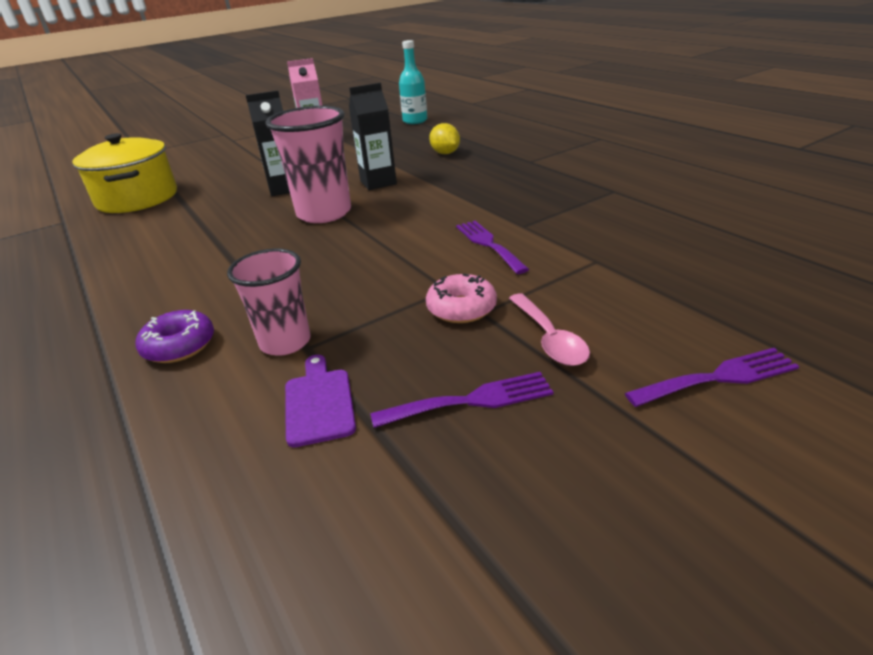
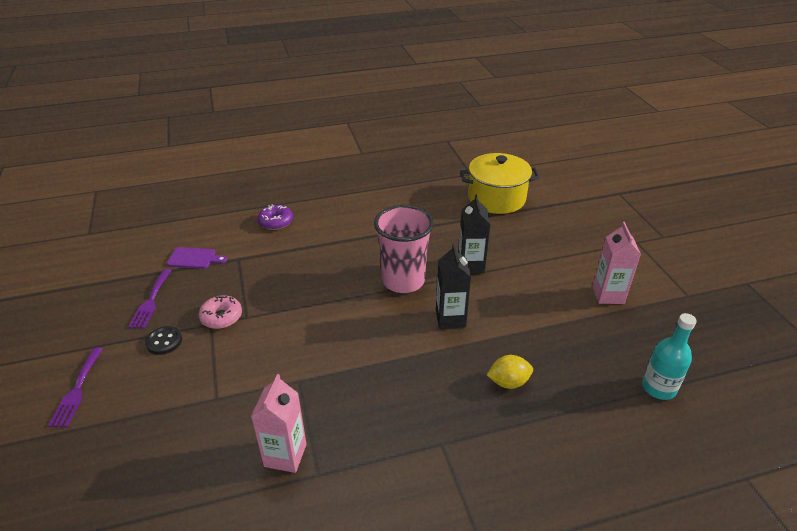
camera: 105 degrees right, 5 degrees up
(285, 342) = (249, 252): pink cup -> none
(488, 244) = (285, 351): purple fork -> none
(549, 338) = (164, 341): pink spoon -> black button
(615, 207) = (285, 455): none -> pink carton

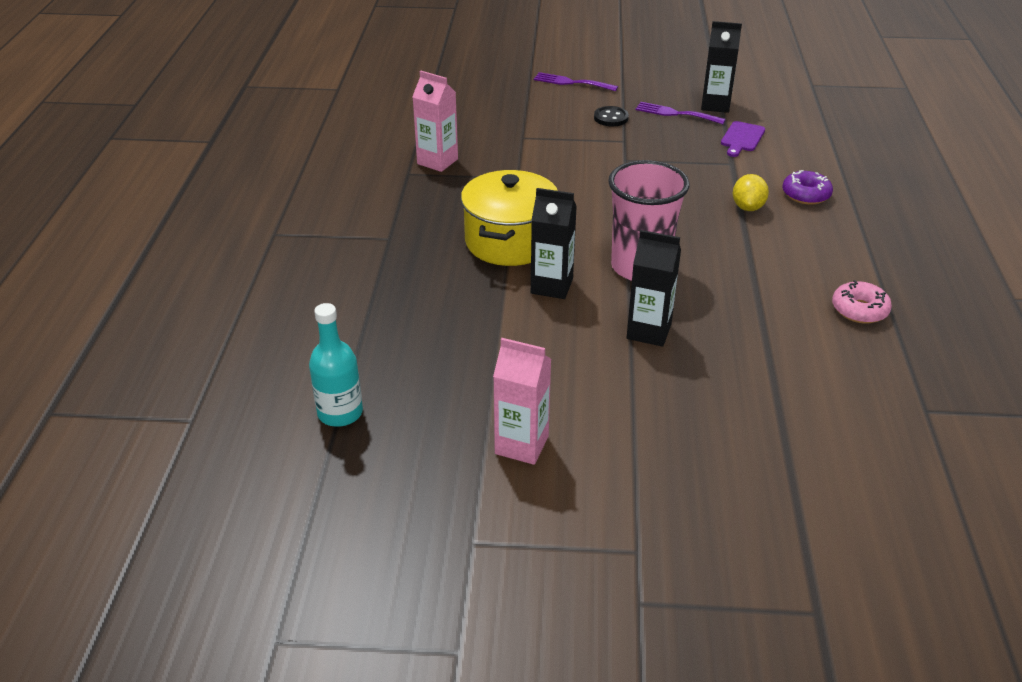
camera: 110 degrees right, 0 degrees up
(131, 280) = (715, 105): none -> black carton
(221, 317) = (631, 147): pink donut -> pink donut (859, 310)
(496, 198) = (829, 416): yellow pot -> yellow pot (510, 241)
(508, 382) = (430, 299): yellow lemon -> yellow lemon (748, 207)

